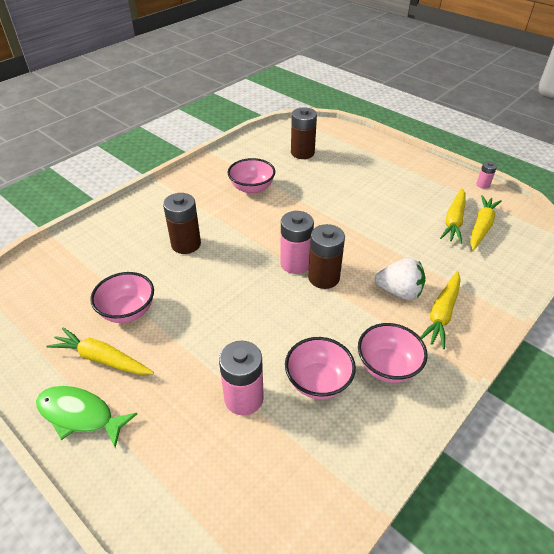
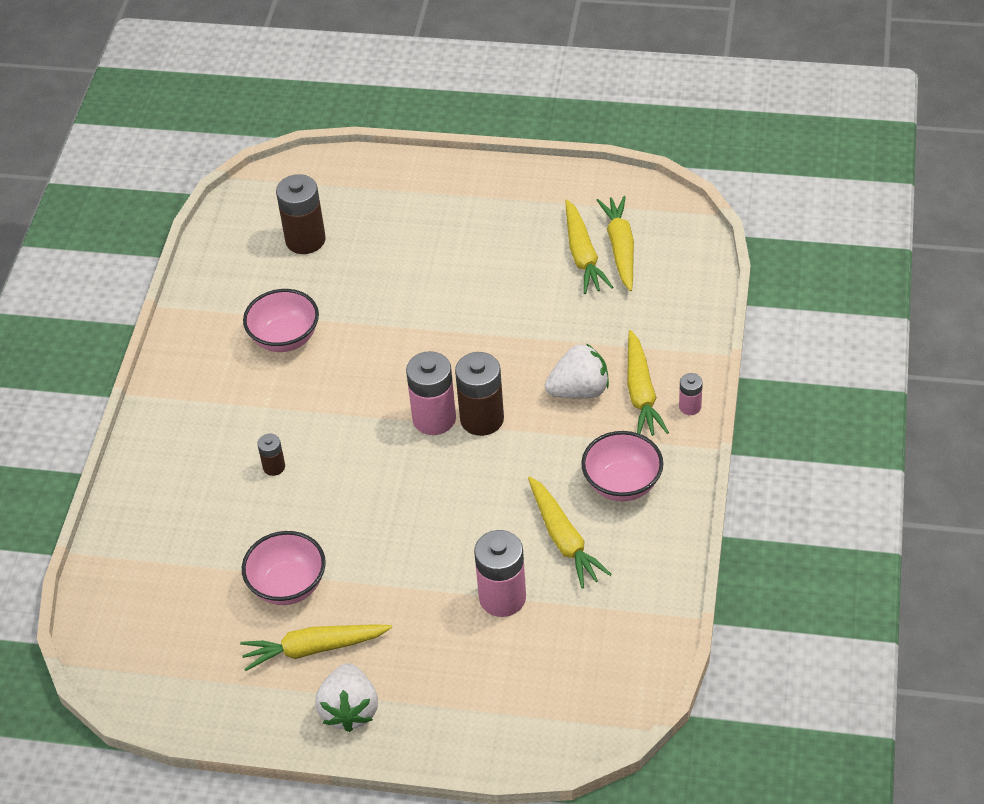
camera: 30 degrees left, 5 degrees up
(80, 415) = (350, 710): green fish -> white strawberry
(186, 244) = (274, 467): brown battery -> brown battery, size x0.51
(318, 382) = (564, 539): pink bowl -> yellow carrot
(483, 185) = (586, 176): pink battery -> pink battery (690, 407)

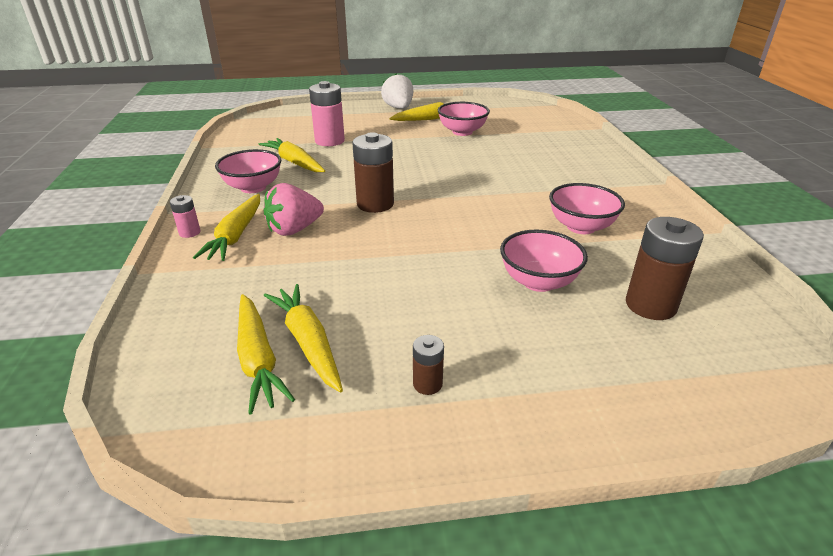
camera: 160 degrees right, 15 degrees down
(274, 467) = (515, 166): brown battery -> brown battery (427, 384)
(376, 278) = (538, 282): none -> pink bowl
(434, 418) = (414, 200): pink battery -> none
(579, 390) = (294, 229): white strawberry -> pink strawberry
(641, 392) = (235, 235): yellow carrot -> yellow carrot turned 150 degrees counterclockwise

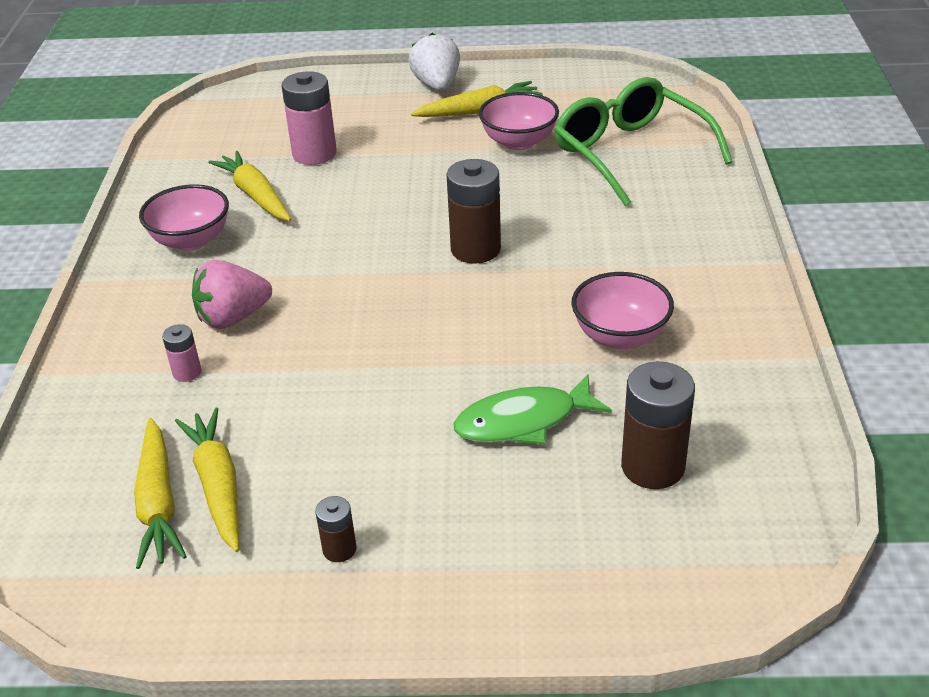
camera: 10 degrees right, 5 degrees up
(189, 232) = (100, 314): pink battery -> pink battery (187, 372)
(235, 235) = (157, 322): yellow carrot -> none
(375, 204) = (349, 279): brown battery -> brown battery (475, 249)
(535, 135) = (630, 153): none -> green glasses
(538, 282) = (523, 421): pink bowl -> green fish

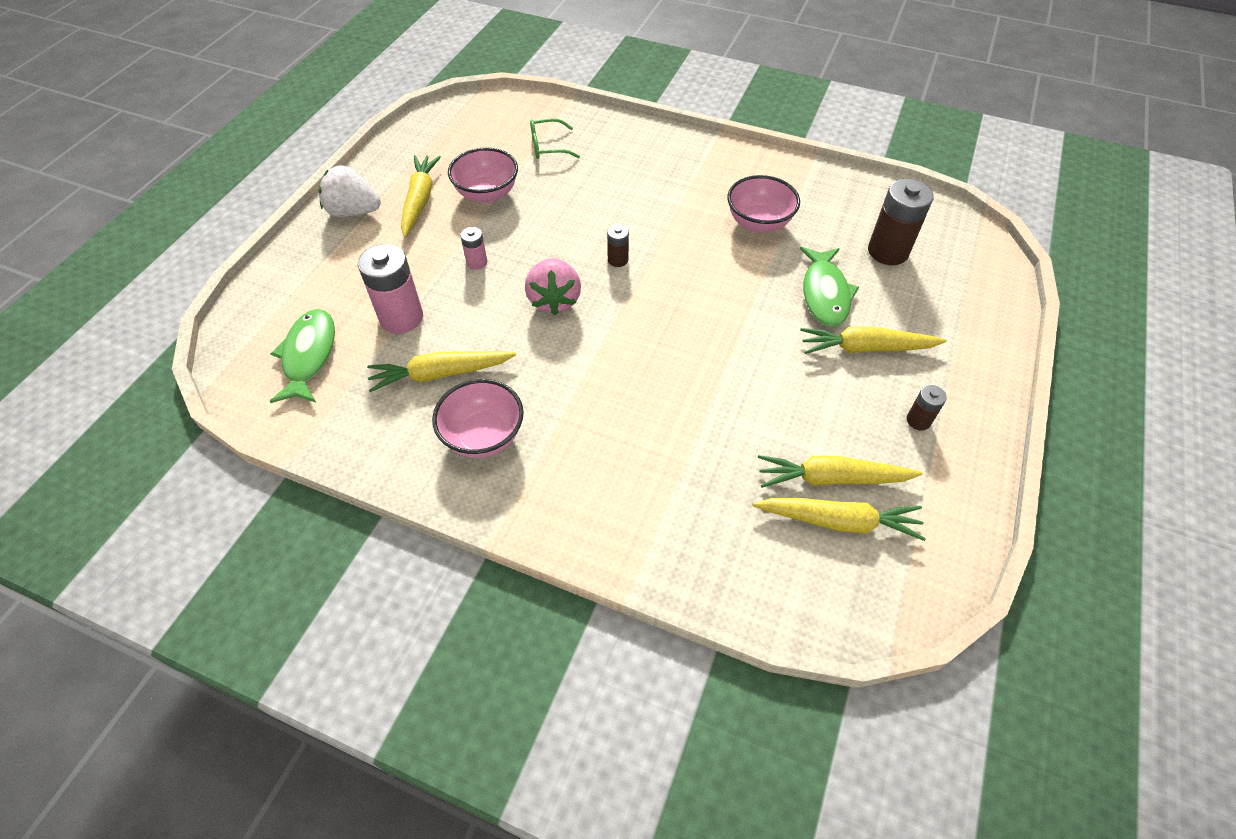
camera: 70 degrees left, 15 degrees up
(187, 372) = (683, 474): pink battery -> pink battery (477, 262)
(233, 317) = (623, 428): pink strawberry -> pink strawberry (554, 300)
(246, 127) = (309, 355): none -> green fish
(444, 478) = (866, 348): none -> yellow carrot
(475, 249) = (618, 260): brown battery -> brown battery, size x0.51
(630, 153) = (548, 147): green glasses -> green glasses, size x0.47

